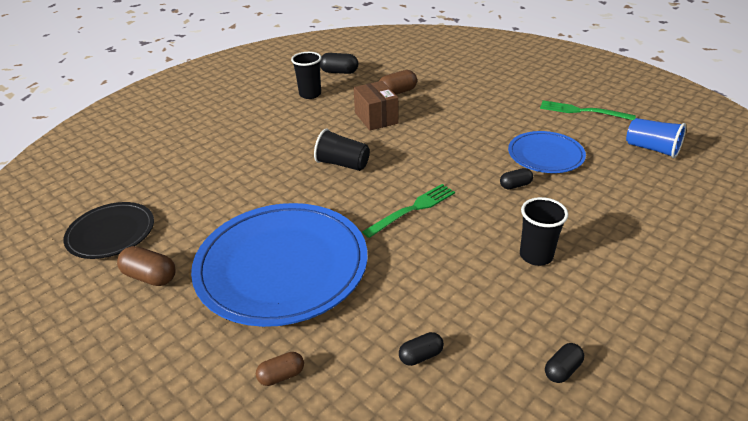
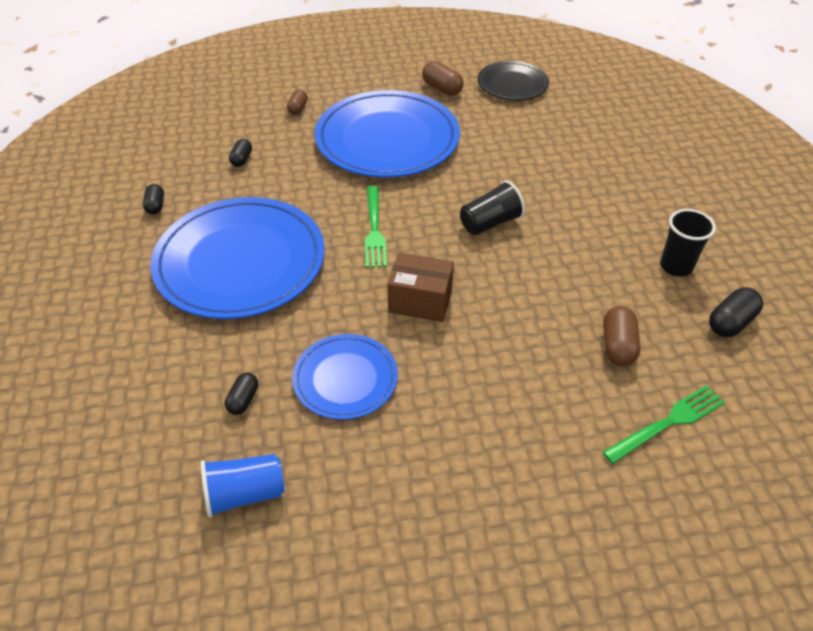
camera: 125 degrees right, 10 degrees up
(150, 277) = (442, 89): brown capsule -> brown capsule turned 75 degrees clockwise
(376, 118) = (563, 291): brown box -> brown box (420, 301)
(515, 185) = (328, 315): black capsule -> black capsule (243, 400)
(536, 256) = (240, 262): black cup -> blue plate
(582, 111) = (390, 506): green fork -> green fork (668, 423)

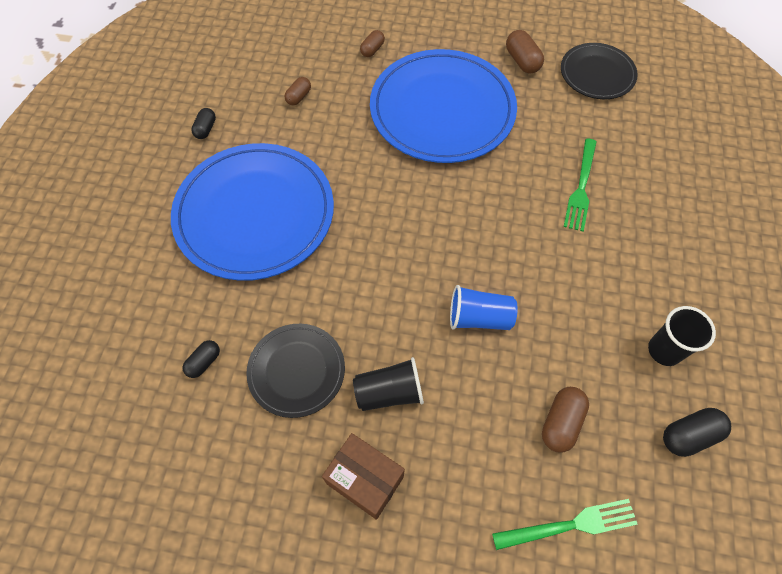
camera: 20 degrees right, 15 degrees up
(242, 159) = (298, 97): black capsule -> brown capsule
(245, 494) = (171, 457): blue cup -> blue cup (479, 318)
(345, 379) = (296, 371): blue plate -> black plate
(374, 230) = (387, 214): green fork -> green fork (581, 188)
(420, 301) = (396, 309): brown box -> brown box (365, 480)
(490, 223) = (500, 240): black cup -> black cup (389, 392)

